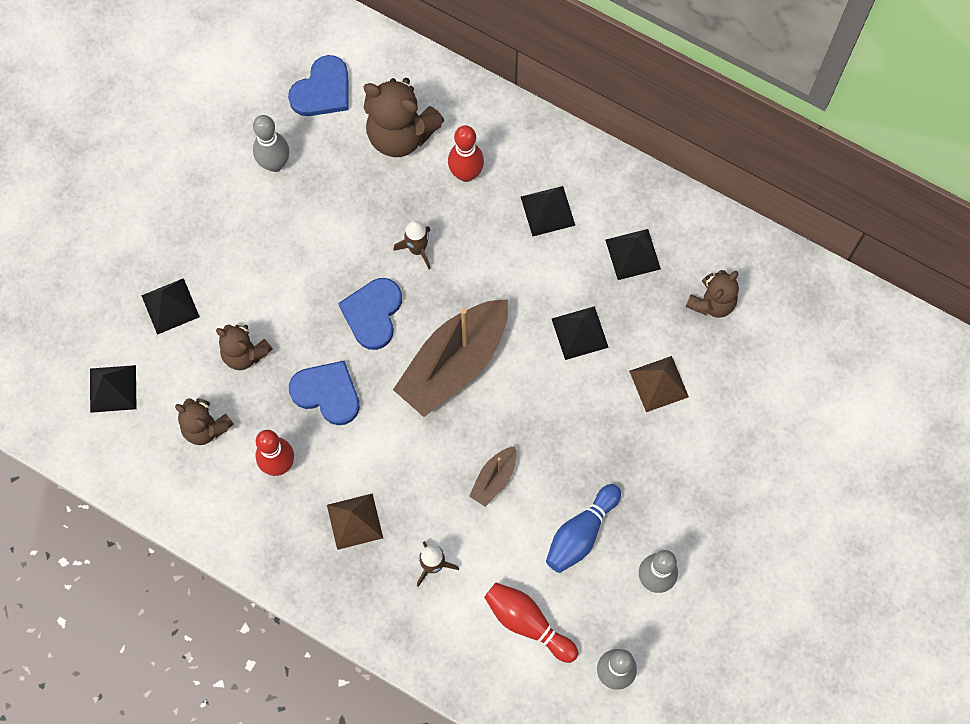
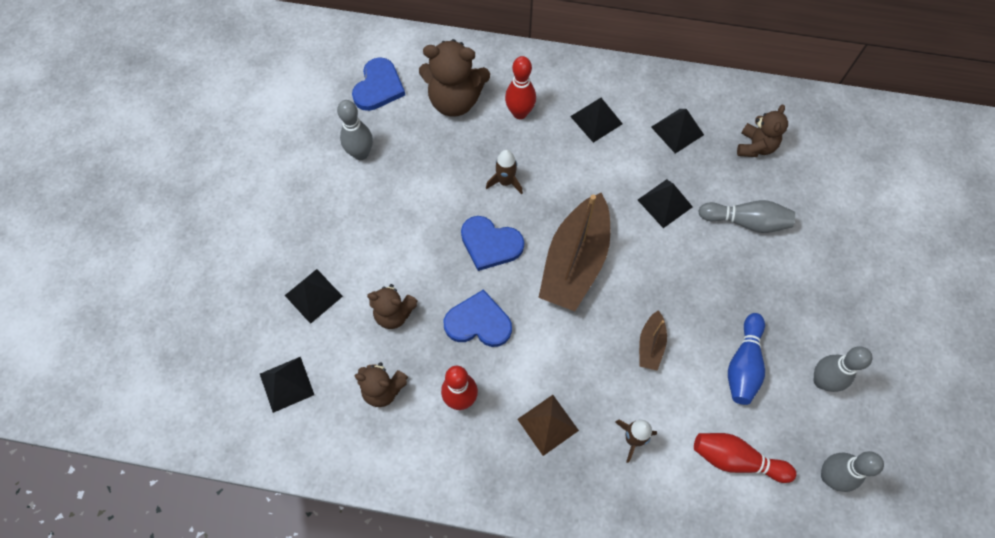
camera: 20 degrees left, 5 degrees down
(373, 313) = (490, 244): blue heart -> blue heart turned 60 degrees counterclockwise
(659, 384) = (746, 221): brown pyramid -> grey bowling pin

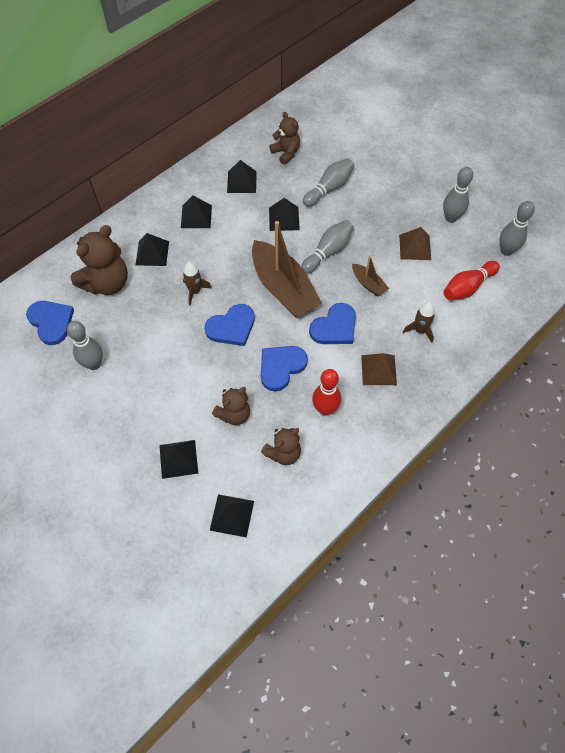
camera: 55 degrees left, 5 degrees down
(519, 113) = (152, 253): red bowling pin -> black pyramid
(567, 344) = (334, 327): none -> blue heart
(658, 276) = (328, 252): none -> grey bowling pin
(743, 364) = (415, 247): blue bowling pin -> brown pyramid

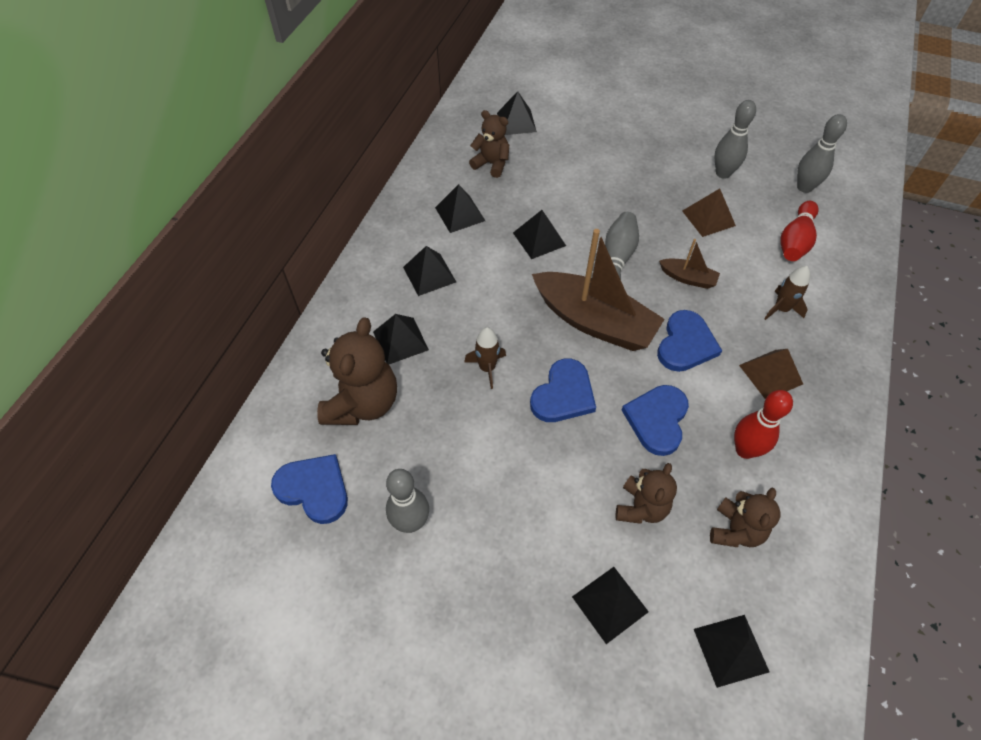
camera: 25 degrees left, 5 degrees down
(324, 127) = (516, 122): none -> black pyramid
(329, 188) = (568, 187): grey bowling pin -> none

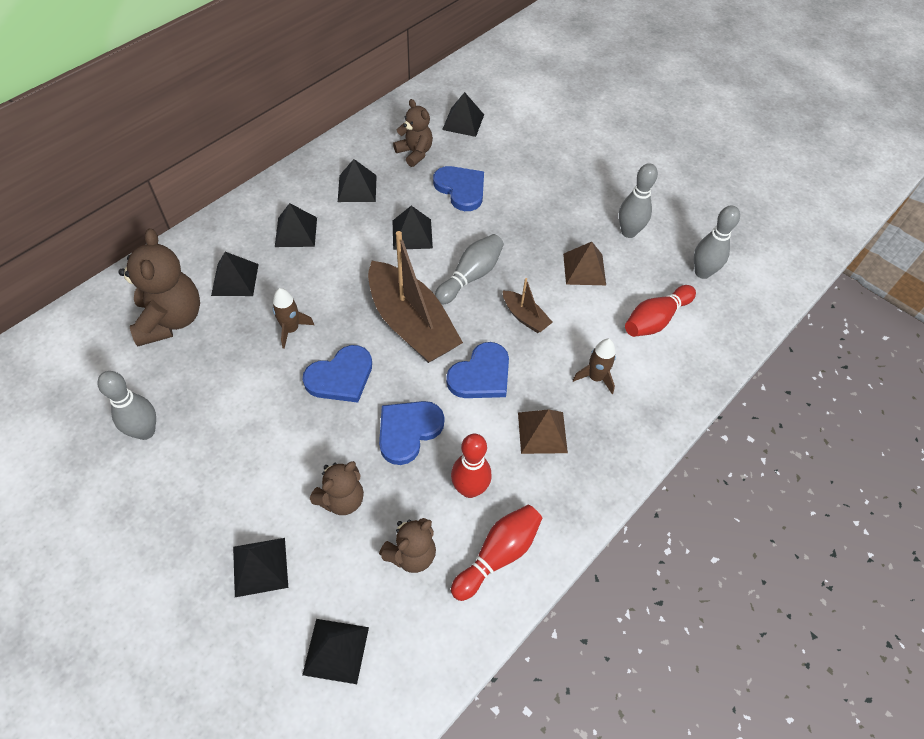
camera: 20 degrees right, 0 degrees up
(314, 489) = (89, 374): blue heart -> blue heart (461, 189)
(362, 403) = (171, 320): brown teddy bear -> brown teddy bear turned 45 degrees counterclockwise
(808, 498) = (498, 555): none -> red bowling pin

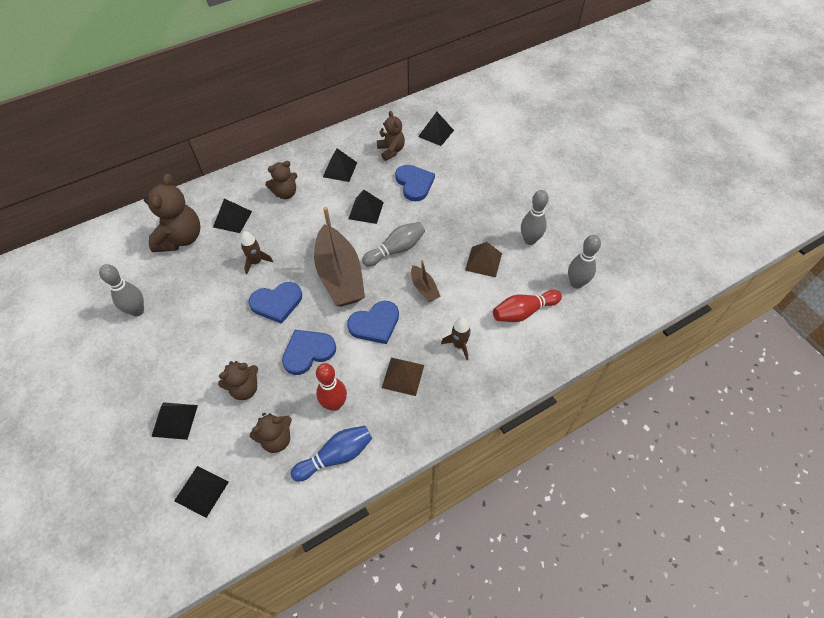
camera: 20 degrees right, 0 degrees up
(296, 232) = (285, 193): black pyramid -> brown teddy bear
(498, 555) = (336, 456): red bowling pin -> blue bowling pin

